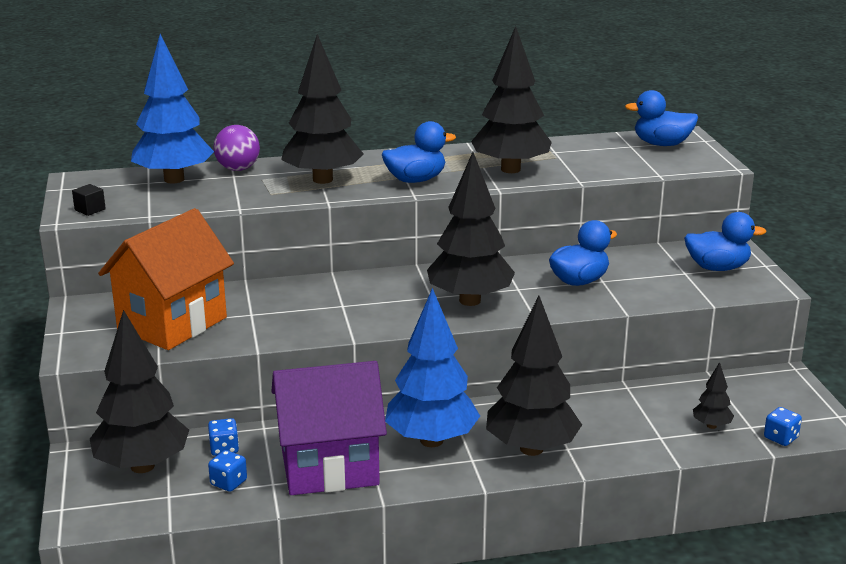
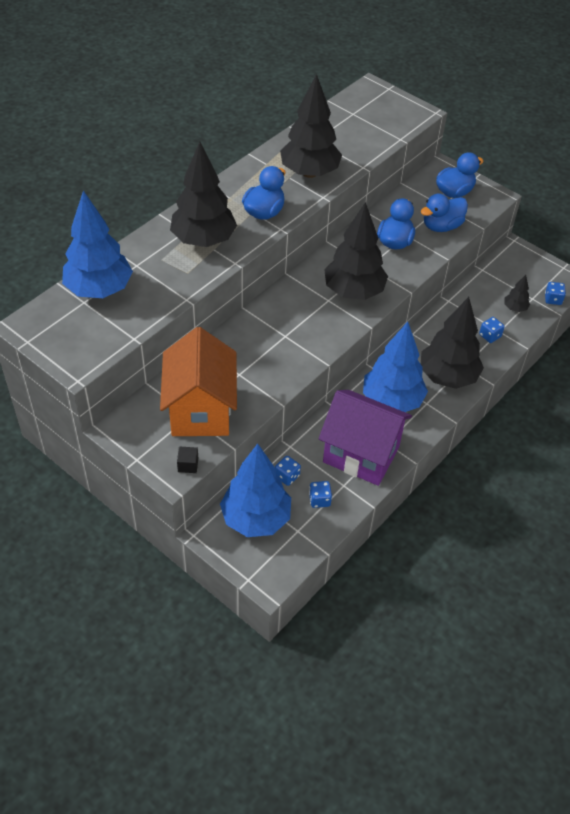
camera: 40 degrees left, 25 degrees up
(90, 209) = (82, 353): black cube -> black cube (188, 465)
(142, 466) = (255, 518): black tree -> blue tree
(238, 169) = (130, 256): purple ball -> none
(329, 468) = (361, 454): purple house -> purple house turned 75 degrees clockwise
(640, 436) = (489, 336): none -> blue dice
(661, 144) = (369, 104): blue duck -> blue duck (441, 226)

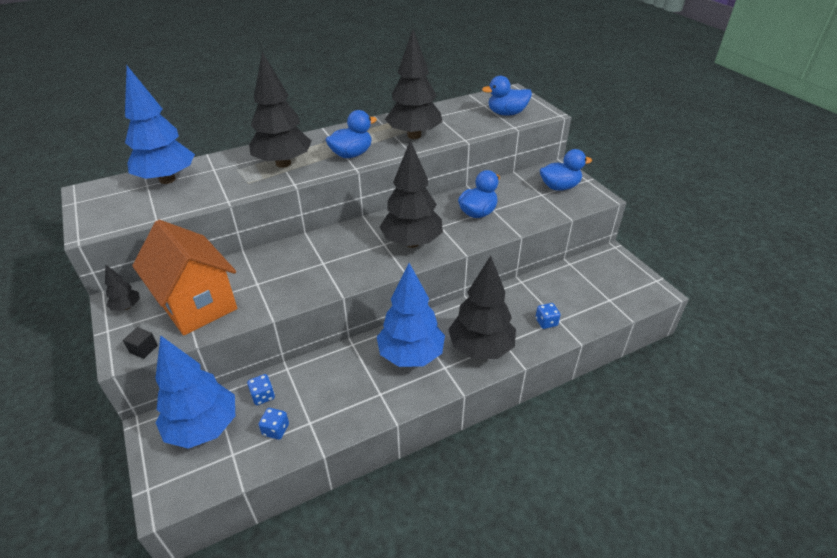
camera: 25 degrees right, 10 degrees down
(200, 410) = (197, 305): orange house -> orange house turned 60 degrees counterclockwise
(361, 454) = (347, 397): purple house -> none
(441, 226) = (531, 210): blue duck -> blue duck (506, 113)
(515, 308) = (586, 304): black tree -> black tree (127, 307)
(553, 299) = (631, 306): blue dice -> none

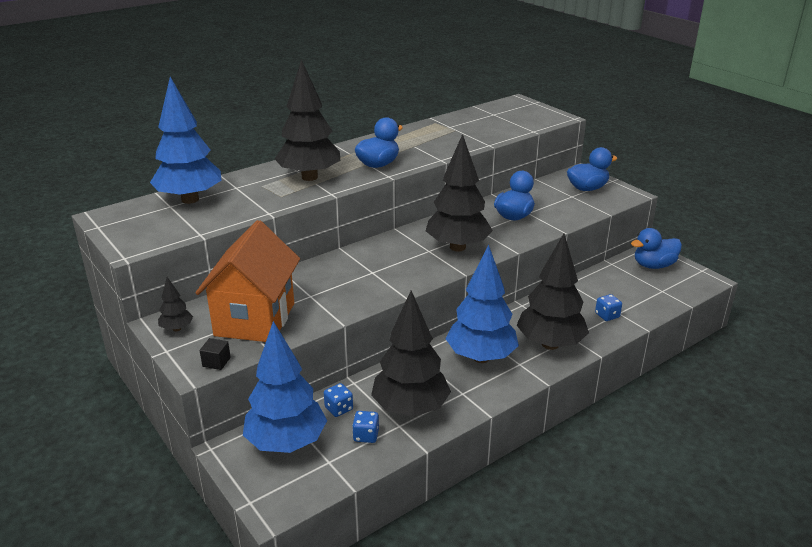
camera: 10 degrees left, 10 degrees down
(197, 305) = (255, 319): orange house -> orange house turned 60 degrees clockwise
(414, 135) = (435, 144): black tree -> black tree (410, 409)
(506, 113) = (520, 120): blue duck -> blue duck (653, 265)

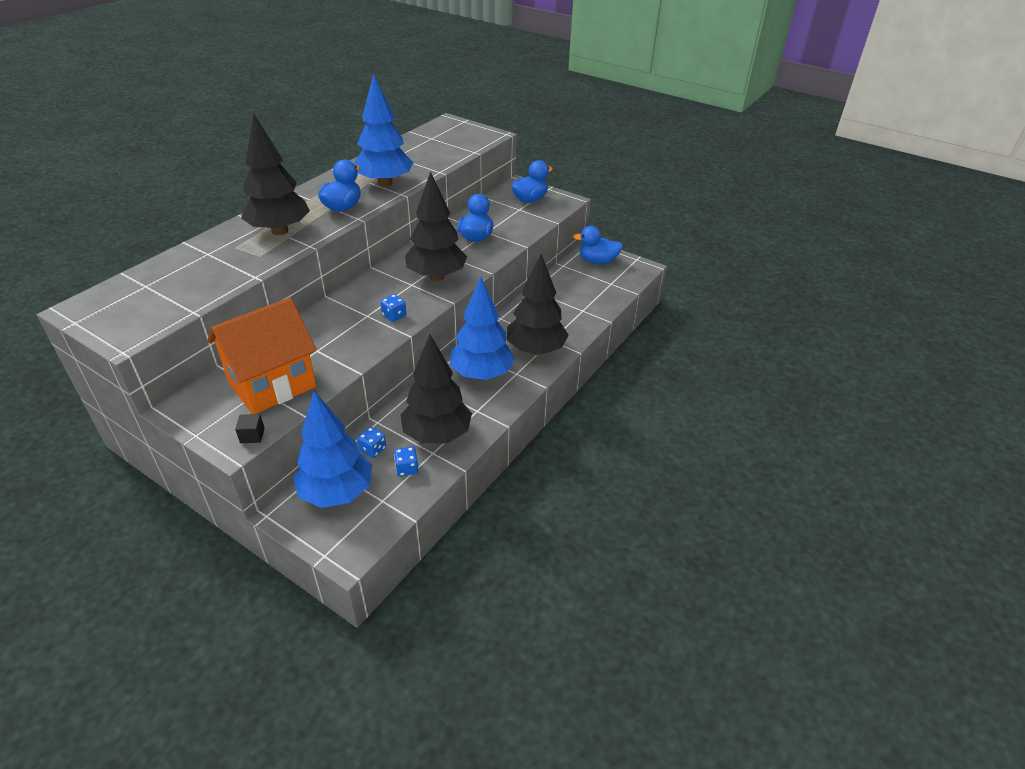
camera: 20 degrees left, 10 degrees up
(177, 328) = (196, 410): black tree -> none
(190, 199) = (164, 275): blue tree -> blue tree (385, 183)
(255, 319) = (272, 385): orange house -> orange house turned 60 degrees clockwise
(607, 315) = (574, 314): blue dice -> blue dice (394, 316)
(653, 265) = (597, 261): blue duck -> blue duck turned 45 degrees clockwise

